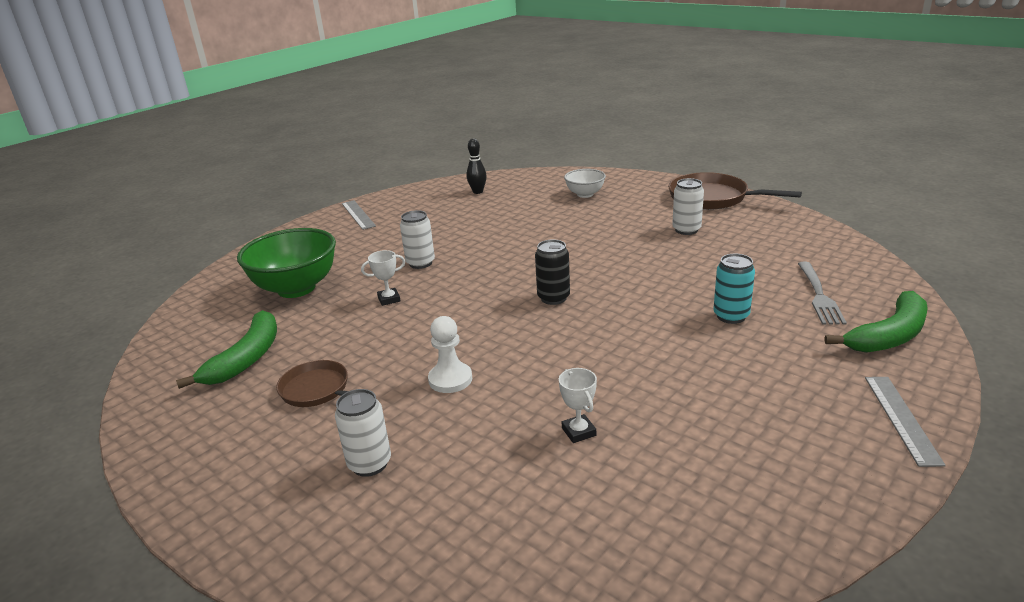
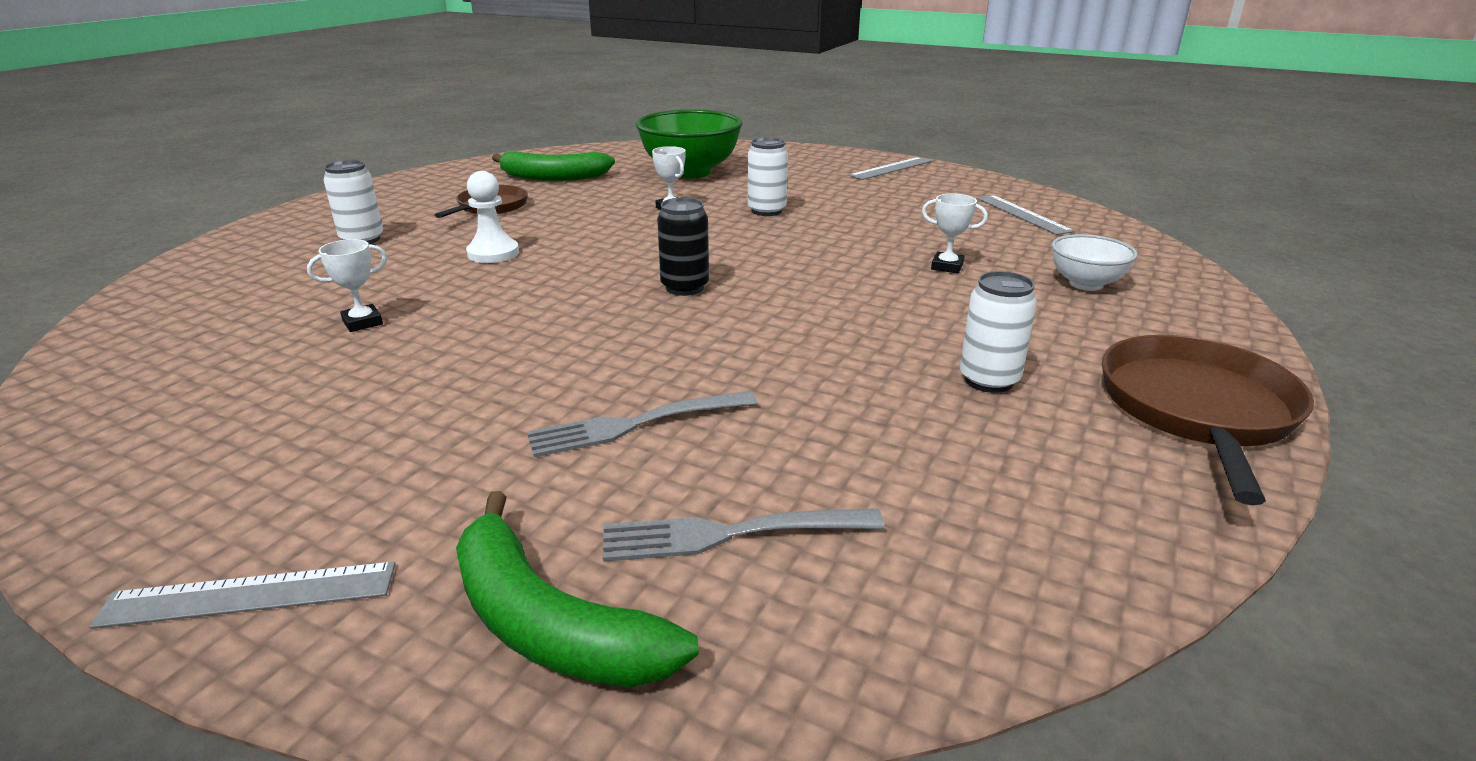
camera: 75 degrees right, 0 degrees up
(478, 192) = (1022, 214): black bowling pin -> grey ruler
(549, 221) = (947, 266): none -> white trophy
(731, 316) = (636, 424): turquoise can -> grey fork

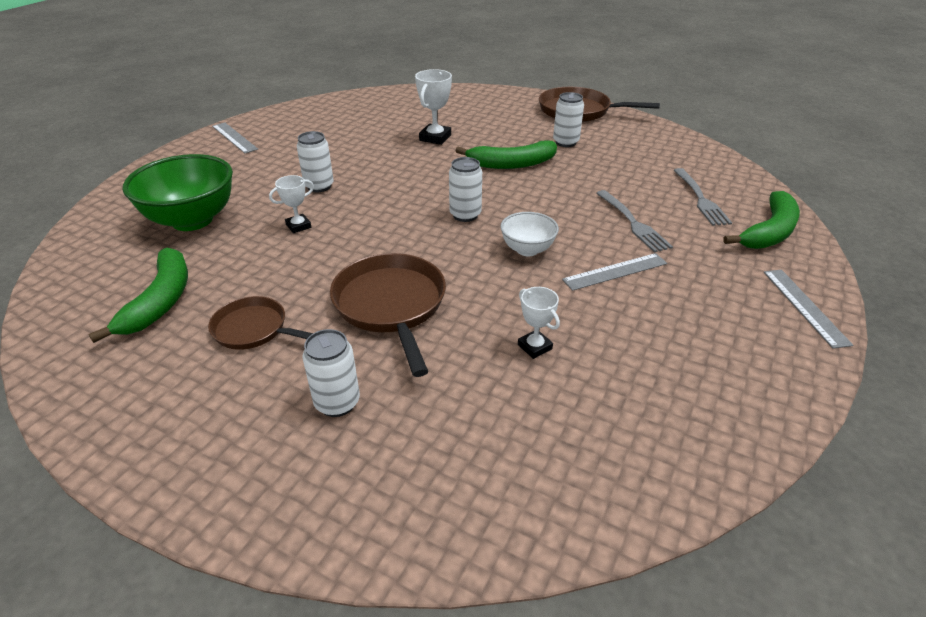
camera: 90 degrees left, 10 degrees up
(493, 253) = (391, 305): white pawn -> brown pan
(685, 287) = (465, 215): black can -> white can
(864, 323) = (512, 164): none -> green banana
(947, 266) = (435, 138): white trophy -> white trophy, size x1.58
(1022, 214) = (353, 110): grey ruler -> grey ruler (615, 271)
(1085, 284) = (460, 110): white bowl -> white bowl (527, 250)

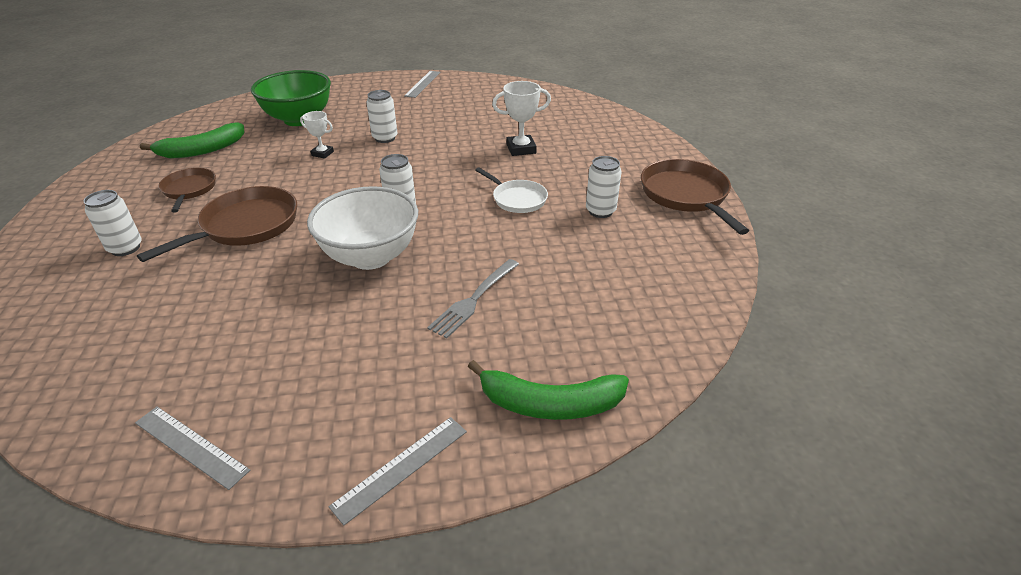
camera: 55 degrees right, 0 degrees up
(512, 164) = (517, 199): green banana -> white pan
(527, 250) = (370, 256): white bowl -> white bowl, size x1.86
(534, 347) = (227, 306): white trophy -> none
(615, 271) = (372, 314): grey ruler -> grey ruler (191, 446)
(700, 199) = (575, 331): grey fork -> none

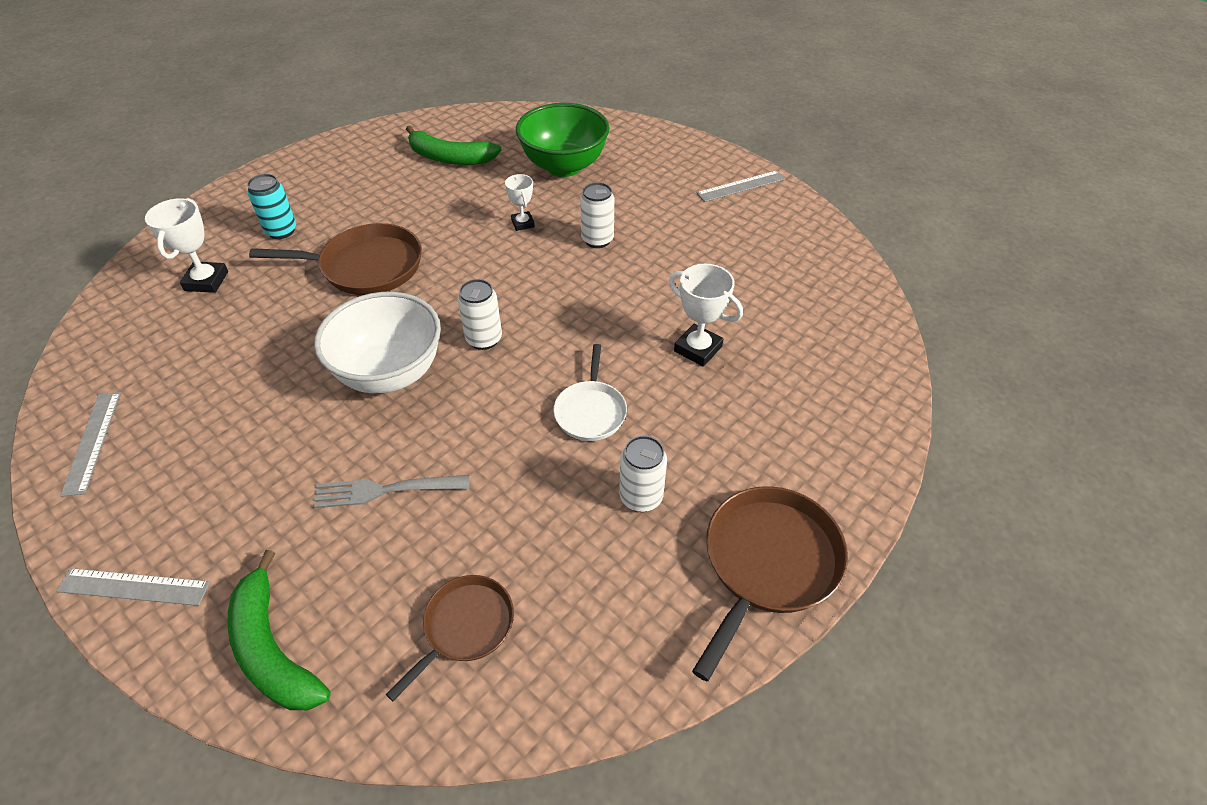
camera: 50 degrees right, 10 degrees up
(107, 308) = (206, 281): none -> white trophy
(125, 248) = (281, 231): white can -> turquoise can
(189, 190) = (386, 198): brown pan -> brown pan (465, 627)

